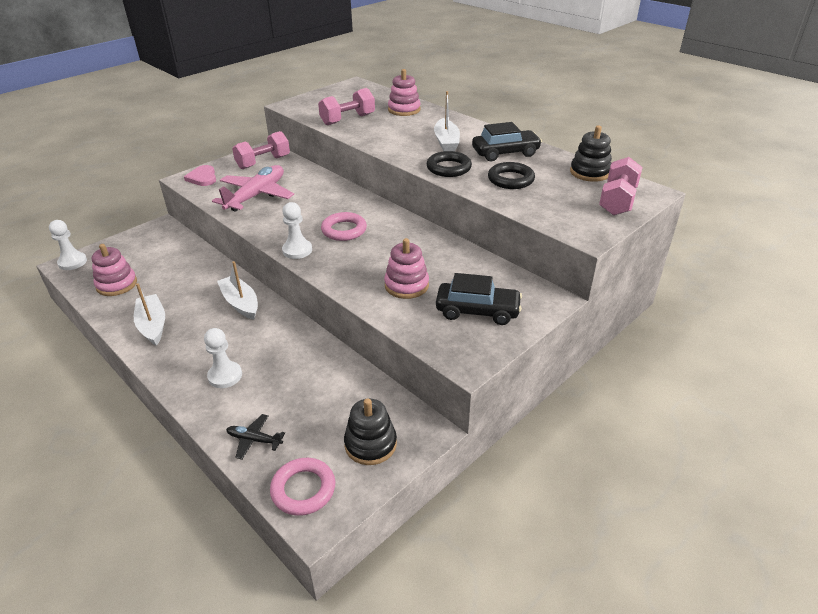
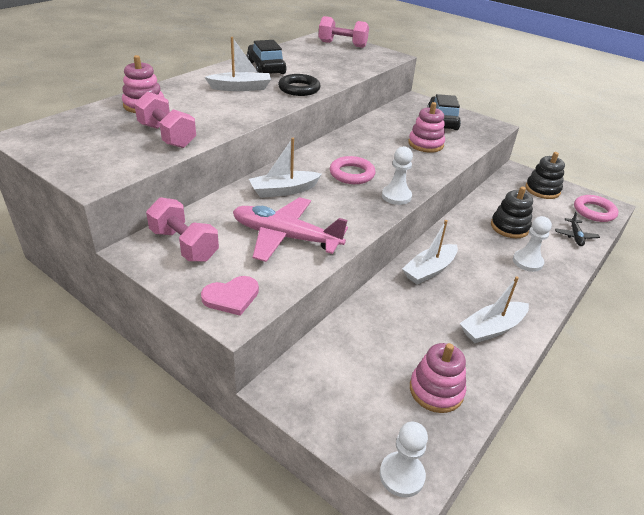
camera: 100 degrees left, 0 degrees up
(322, 196) = (283, 190): none -> white boat
(510, 179) = (317, 69): black ring -> none
(590, 172) = (300, 46): black stacking toy -> black stacking toy (509, 227)

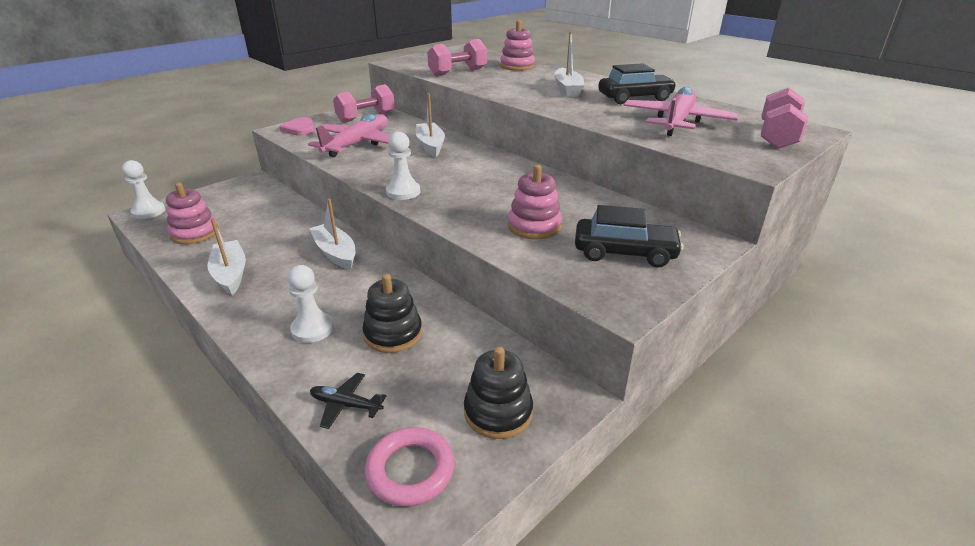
camera: 100 degrees right, 5 degrees down
(299, 89) = (574, 109): black ring -> none
(322, 62) = (676, 122): none -> pink plane
(352, 174) = (456, 174): pink ring -> none

